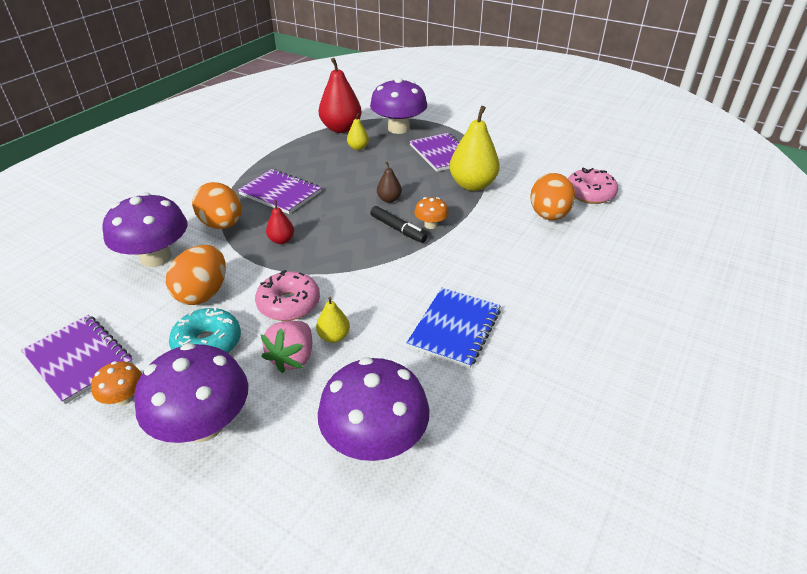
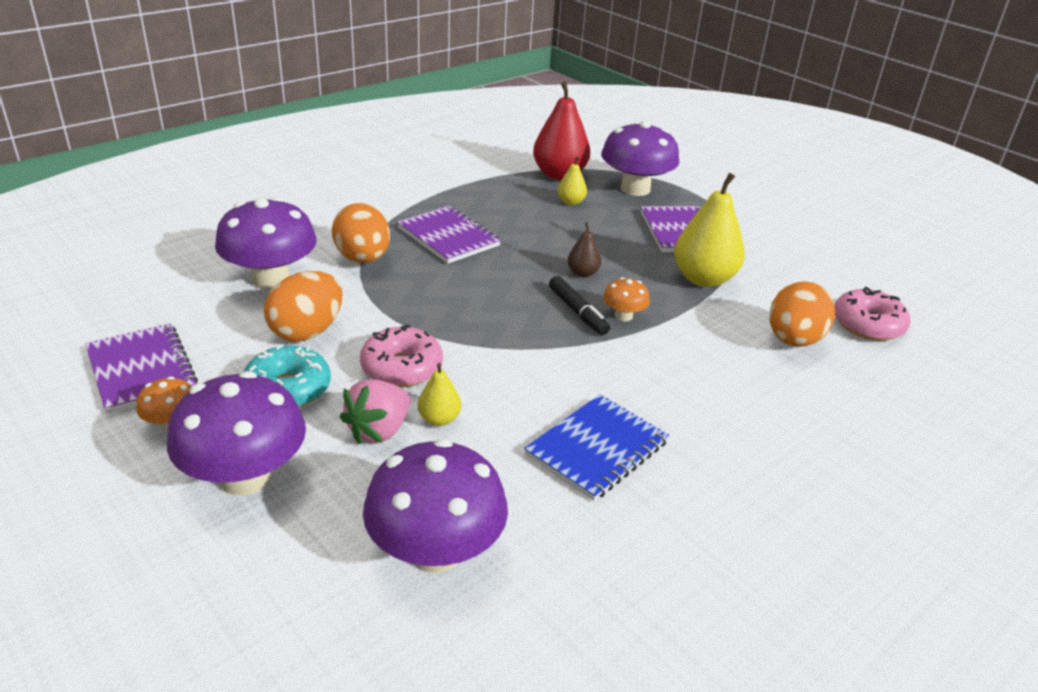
camera: 15 degrees right, 5 degrees down
(281, 240) = (425, 292): red pear -> none

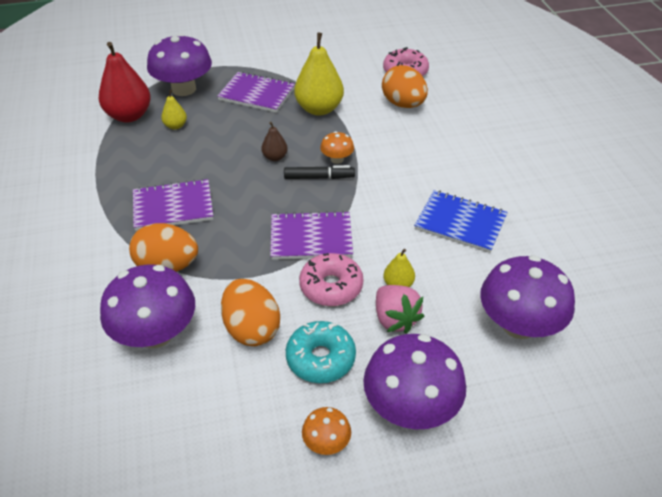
camera: 60 degrees left, 10 degrees up
(141, 370) = (240, 453): purple notebook -> purple notebook (311, 238)
(596, 449) = (460, 223): blue notebook -> blue notebook turned 45 degrees counterclockwise

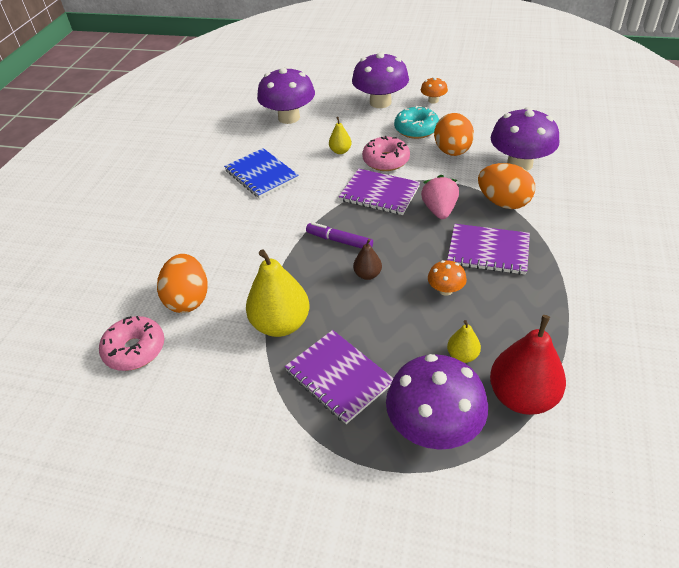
camera: 150 degrees left, 0 degrees up
(319, 177) = (339, 241): black marker -> purple marker
(337, 159) = (310, 254): orange mushroom -> orange mushroom (445, 290)
(395, 319) = (358, 136): pink strawberry -> pink strawberry (439, 210)

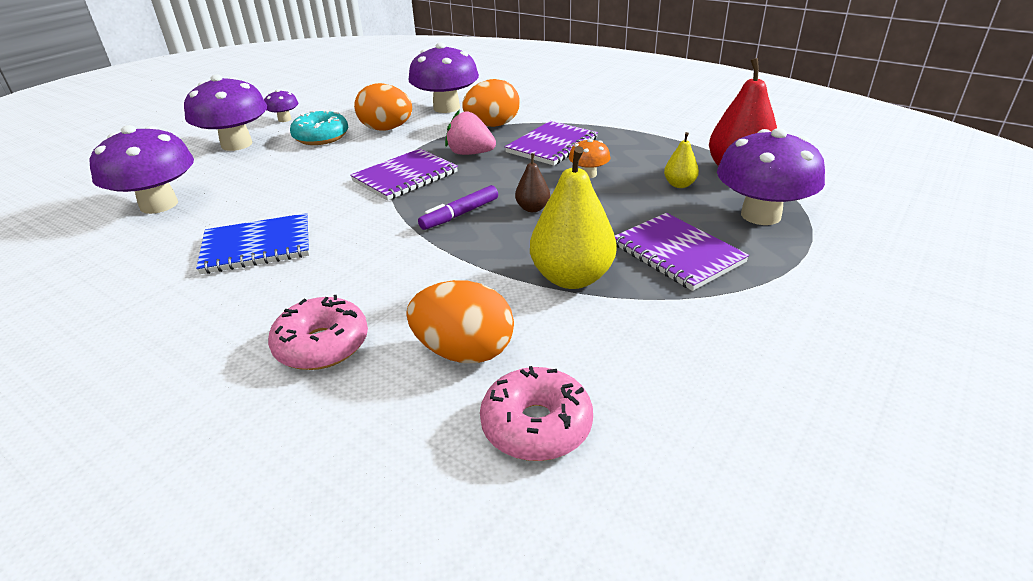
camera: 70 degrees left, 10 degrees down
(339, 377) = (677, 253): purple notebook -> purple notebook turned 75 degrees clockwise
(340, 151) = (293, 184): yellow pear -> none
(386, 161) = (352, 162): pink donut -> pink donut (322, 345)
(433, 100) = (284, 119): orange mushroom -> purple mushroom

